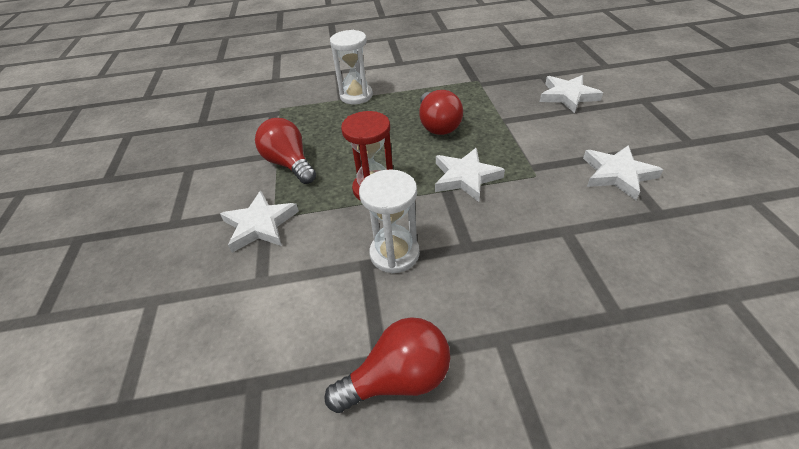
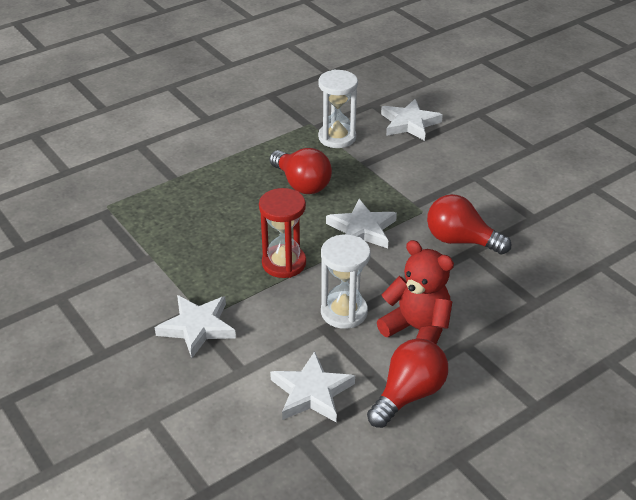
camera: 30 degrees left, 5 degrees down
(289, 164) = (175, 263): red light bulb -> red light bulb (460, 240)
(356, 96) = (187, 170): white hourglass -> white hourglass (337, 137)
(457, 299) = (417, 329): none -> red teddy bear
(617, 174) = (488, 193): white star -> white star (311, 392)

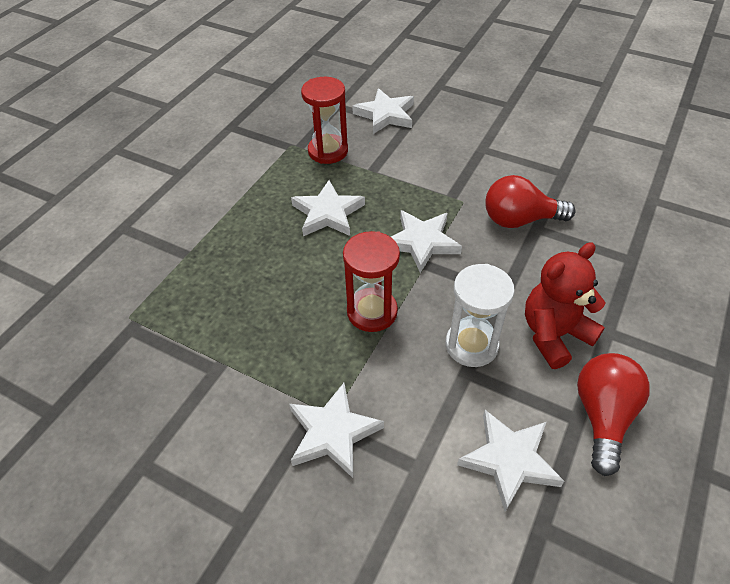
camera: 25 degrees left, 10 degrees up
(301, 184) = (328, 213): red light bulb -> white star
(337, 137) = (328, 151): white hourglass -> red hourglass
(417, 329) = (554, 334): red teddy bear -> red teddy bear turned 45 degrees counterclockwise

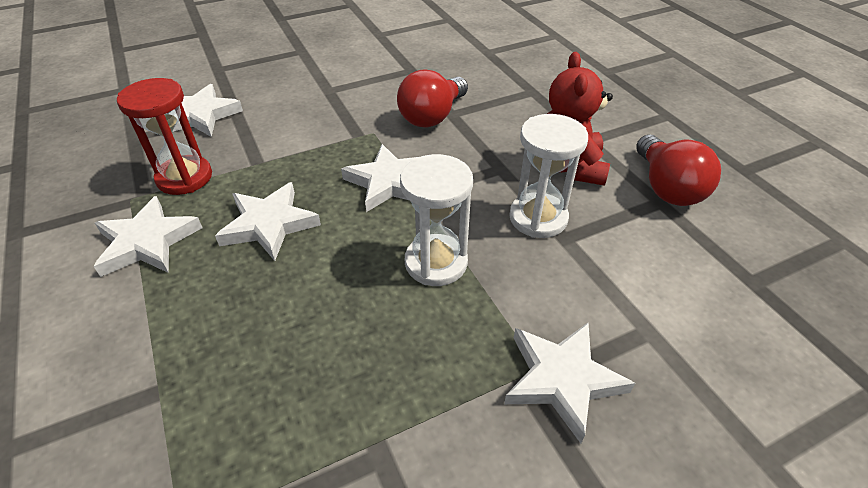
camera: 55 degrees left, 5 degrees down
(372, 312) = (436, 262): red hourglass -> white hourglass
(509, 460) = (676, 263): white star -> white star (147, 242)
(603, 416) = (666, 187): red light bulb -> red light bulb turned 150 degrees counterclockwise

